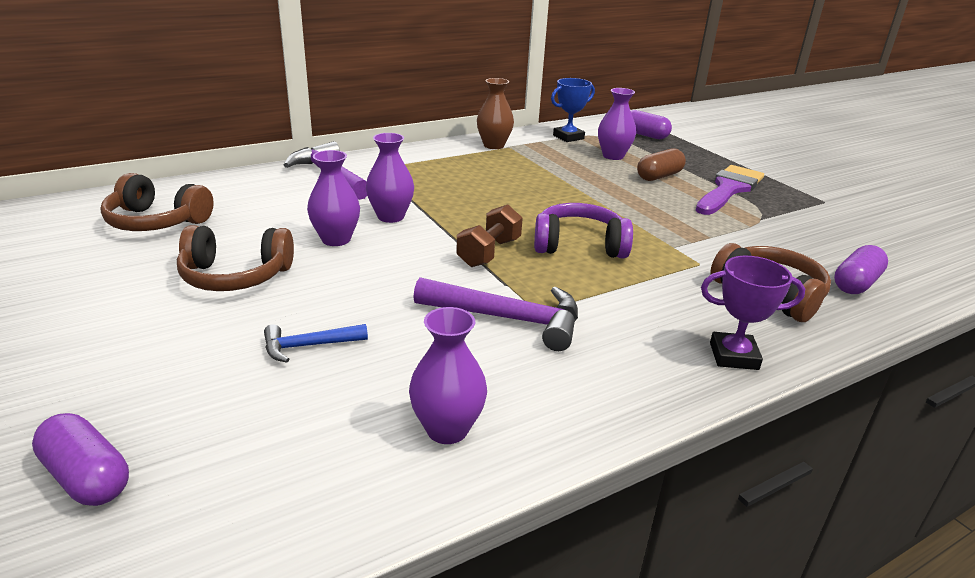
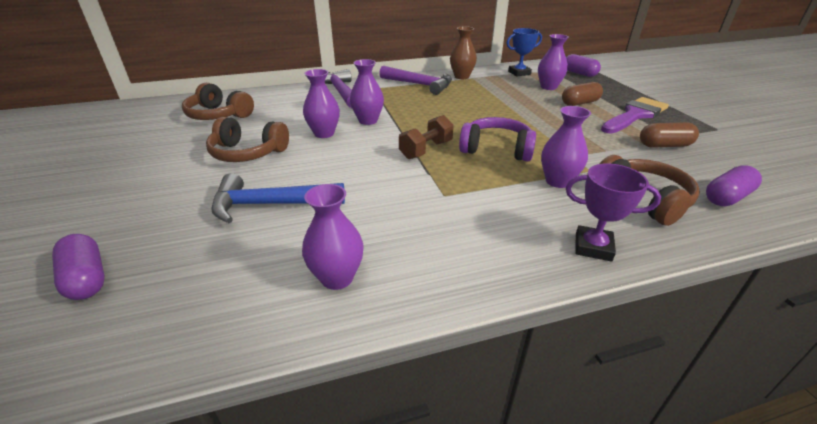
camera: 15 degrees right, 5 degrees up
(308, 346) = (270, 205): blue hammer -> blue hammer, size x1.79
(508, 319) = (419, 199): purple hammer -> purple hammer (420, 85)
(668, 281) = (557, 181): none -> purple vase
(773, 226) = (664, 145): none -> brown capsule

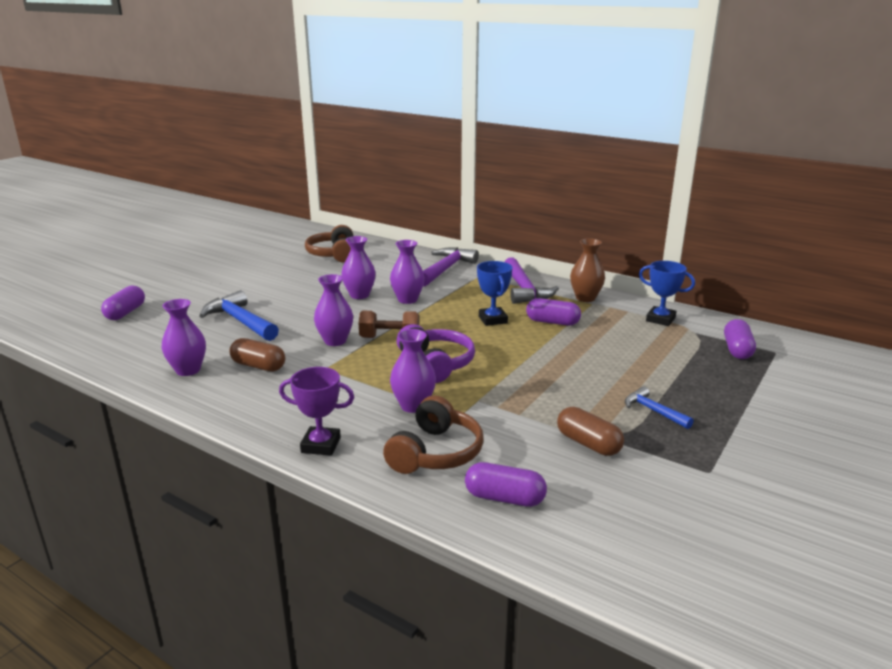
camera: 50 degrees right, 10 degrees down
(248, 153) = (294, 287): brown headphones -> none
(451, 108) = (493, 320): none -> blue trophy
(482, 95) = (552, 322): none -> purple capsule
(548, 87) = (647, 345): purple vase -> purple vase (335, 341)
(580, 103) = (630, 373): brown capsule -> brown capsule (258, 366)
(593, 247) = (321, 445): purple trophy -> purple trophy turned 60 degrees counterclockwise
(634, 115) = (653, 411): purple brush -> blue hammer

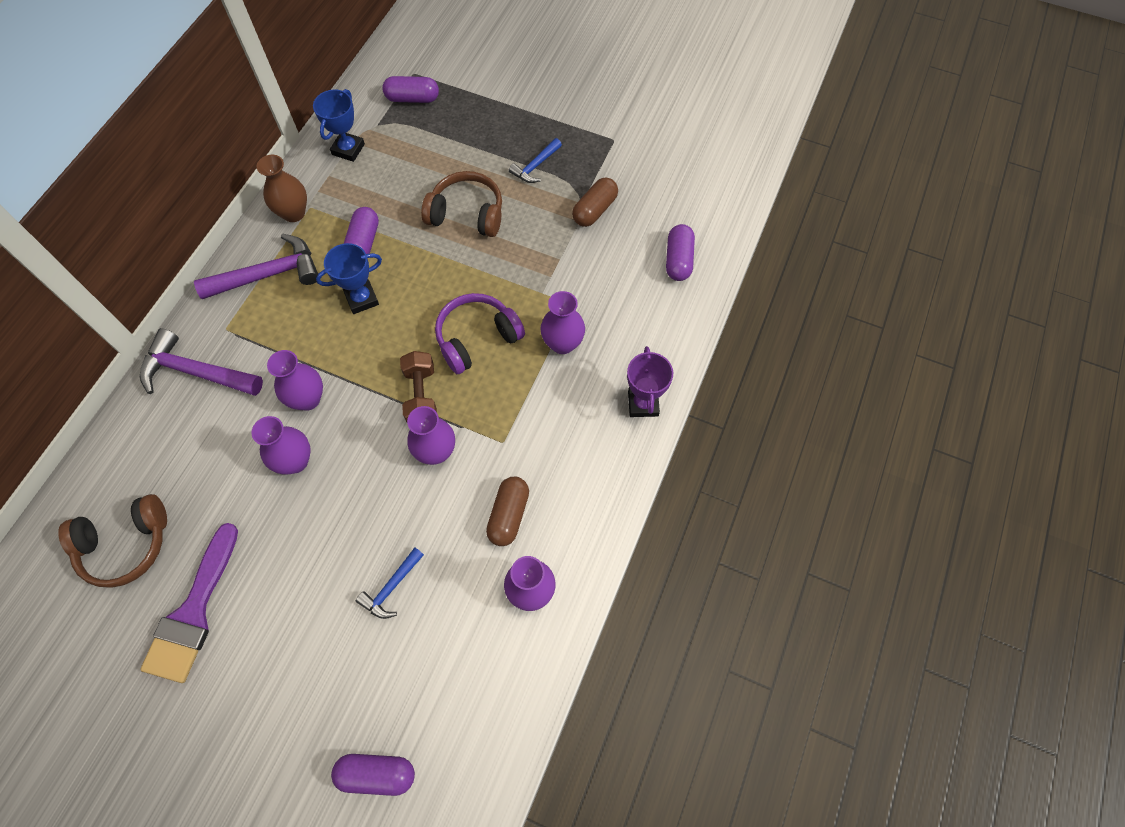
camera: 100 degrees left, 40 degrees up
(240, 321) = (391, 587): blue hammer -> blue hammer, size x0.56
(277, 269) = (193, 612): none -> purple brush
(436, 453) = (632, 313): brown headphones -> brown headphones (467, 214)

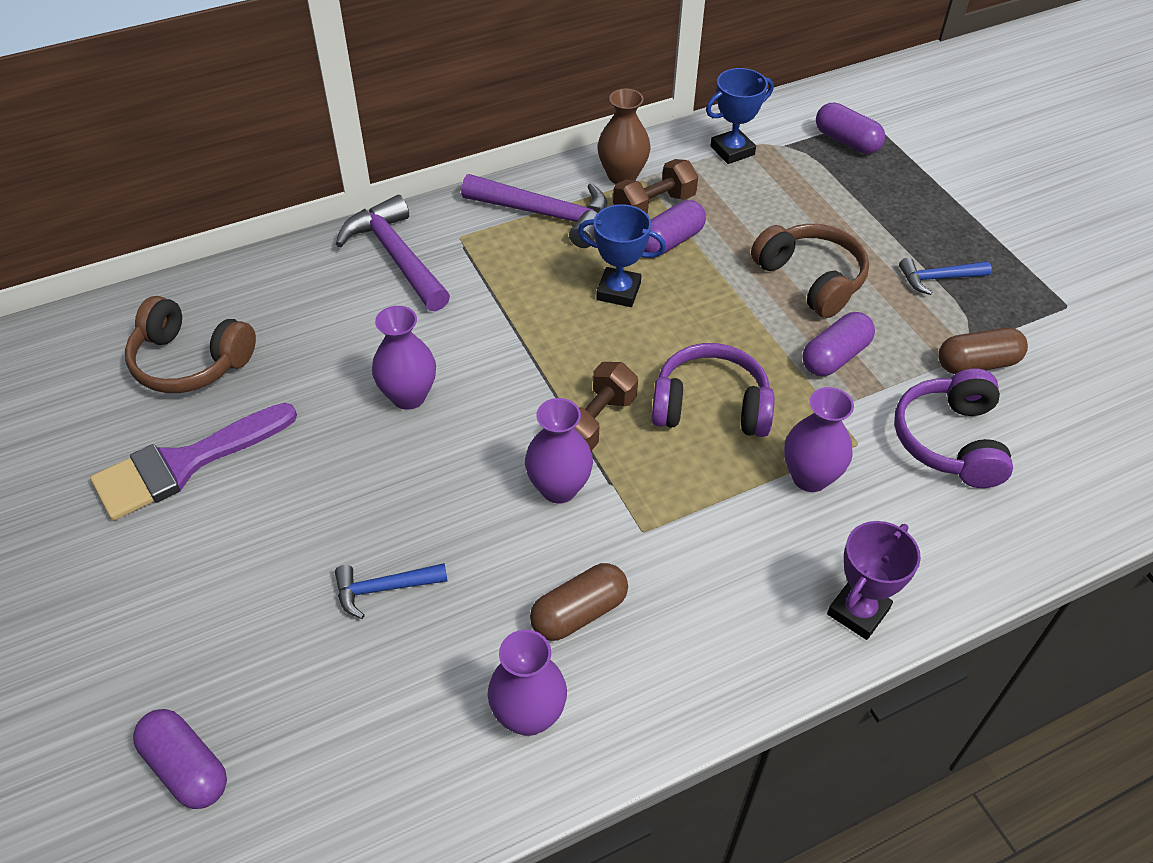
camera: 40 degrees right, 15 degrees down
(308, 399) = (476, 348): purple vase -> none
(333, 223) = (654, 206): none -> brown dumbbell
(615, 269) = (949, 441): none -> purple headphones
(678, 260) = (1049, 483): purple capsule -> purple capsule (835, 357)

